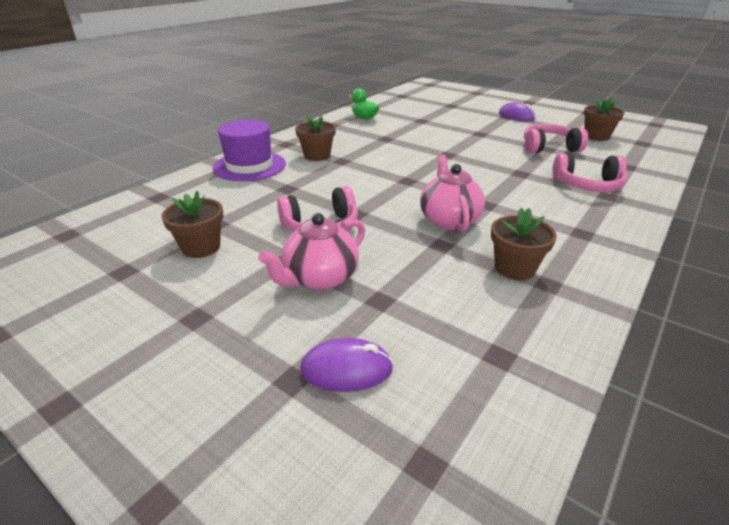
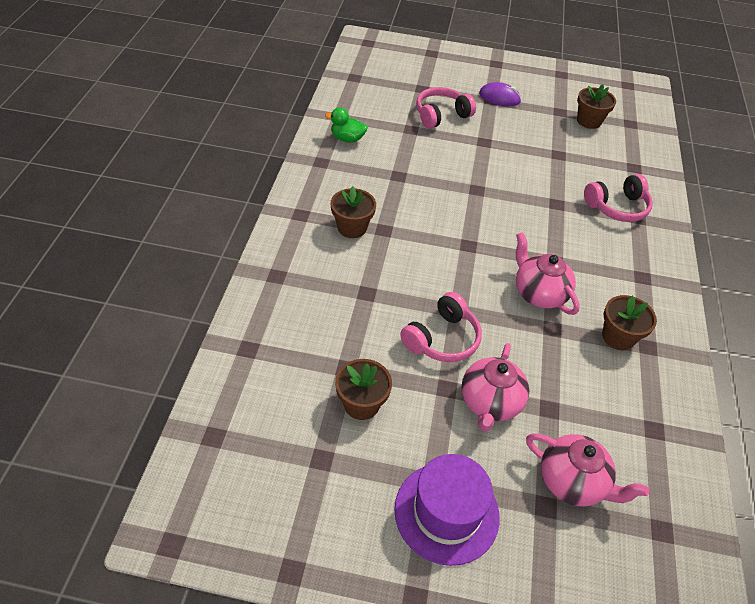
camera: 30 degrees left, 15 degrees up
(249, 166) = (296, 267): purple hat -> purple hat (446, 512)
(346, 369) = (573, 482): purple mouse -> pink teapot
(549, 148) = (559, 153): pink headphones -> pink headphones (441, 115)

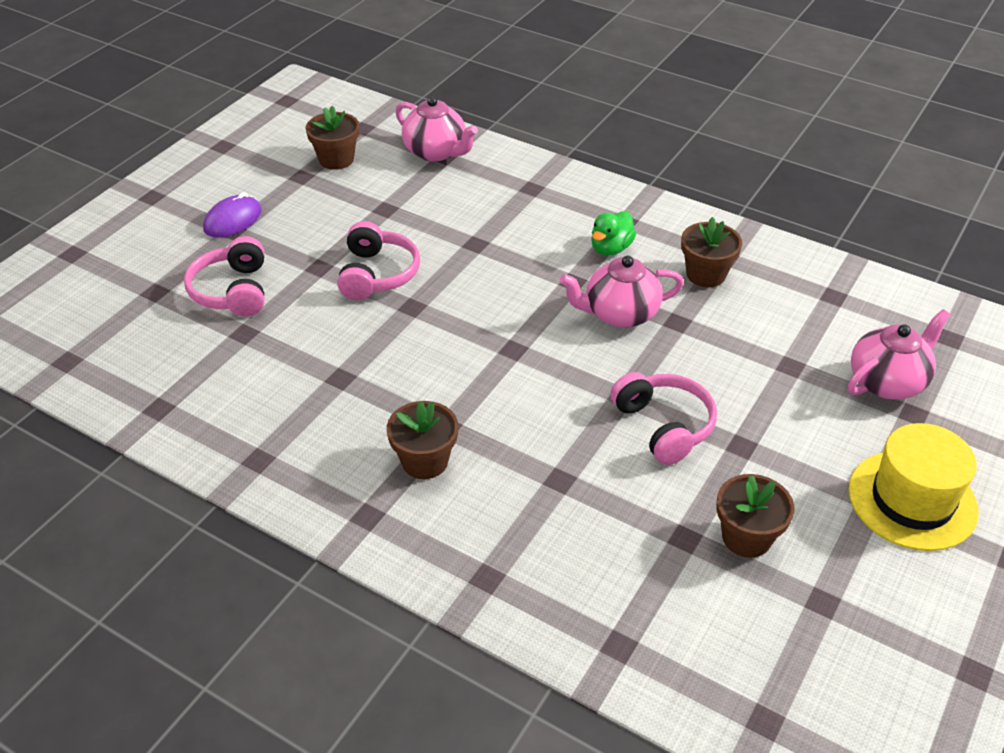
camera: 65 degrees left, 5 degrees down
(347, 139) = (220, 413): green duck -> green duck (611, 248)
(446, 512) = (912, 500): purple hat -> yellow hat
(490, 403) = (772, 413): pink teapot -> pink teapot (436, 152)
(617, 207) = (506, 197): pink headphones -> pink headphones (377, 274)

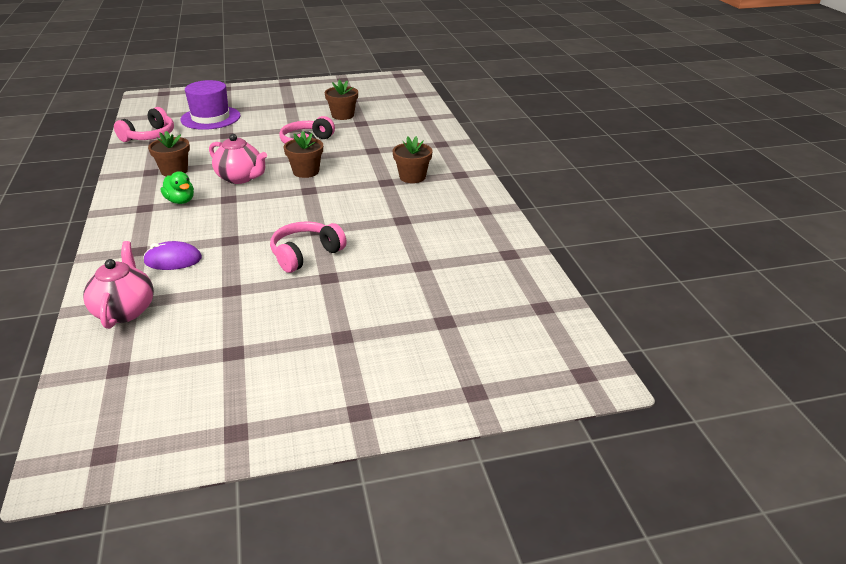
camera: 135 degrees left, 10 degrees down
(233, 220) = (330, 345): purple mouse -> purple mouse (173, 260)
(233, 291) = (397, 292): pink headphones -> pink headphones (149, 136)
(336, 159) = (187, 351): brown flower pot -> brown flower pot (306, 172)
(611, 248) = (180, 201): green duck -> green duck turned 60 degrees clockwise
(887, 382) = (210, 118): pink teapot -> purple hat
(912, 500) = (278, 100): yellow hat -> none

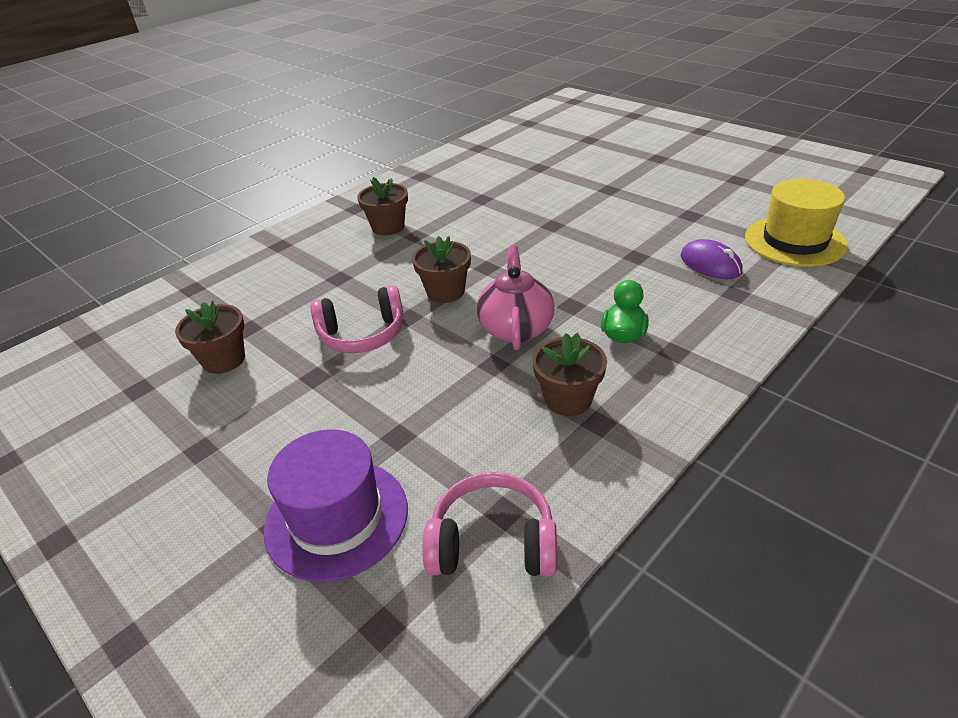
camera: 120 degrees left, 5 degrees up
(125, 310) = (795, 241): pink teapot -> yellow hat
(305, 254) = (597, 211): pink headphones -> none

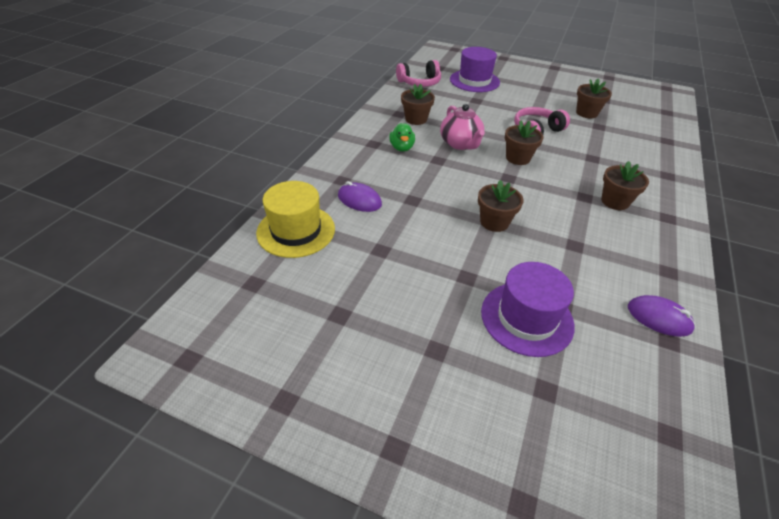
camera: 155 degrees right, 5 degrees up
(469, 156) = (659, 318): none -> purple mouse
(548, 224) = (494, 222): none -> brown flower pot
(574, 165) = (526, 318): none -> purple hat

